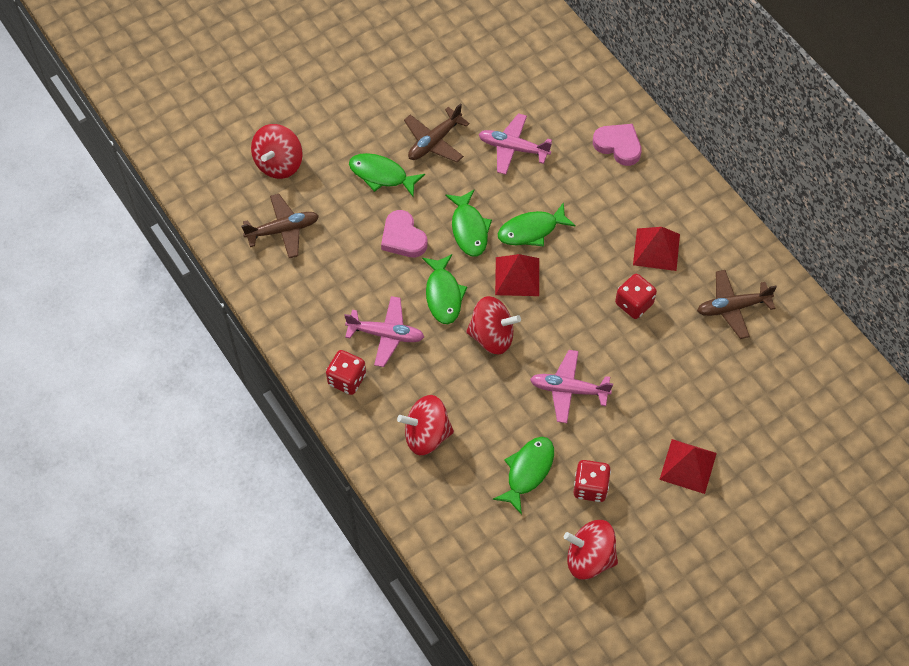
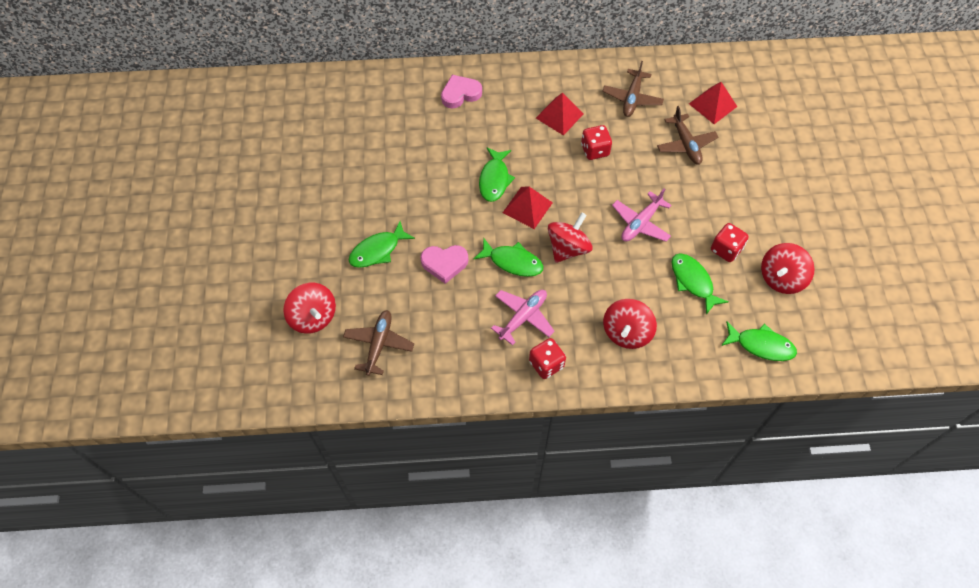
camera: 60 degrees left, 0 degrees up
(434, 141) = (373, 201): brown plane -> brown plane (686, 144)
(469, 229) = (466, 217): green fish -> green fish (761, 345)
(513, 148) = (416, 155): pink plane -> none
(688, 466) = (739, 185): red pyramid -> red pyramid (713, 105)

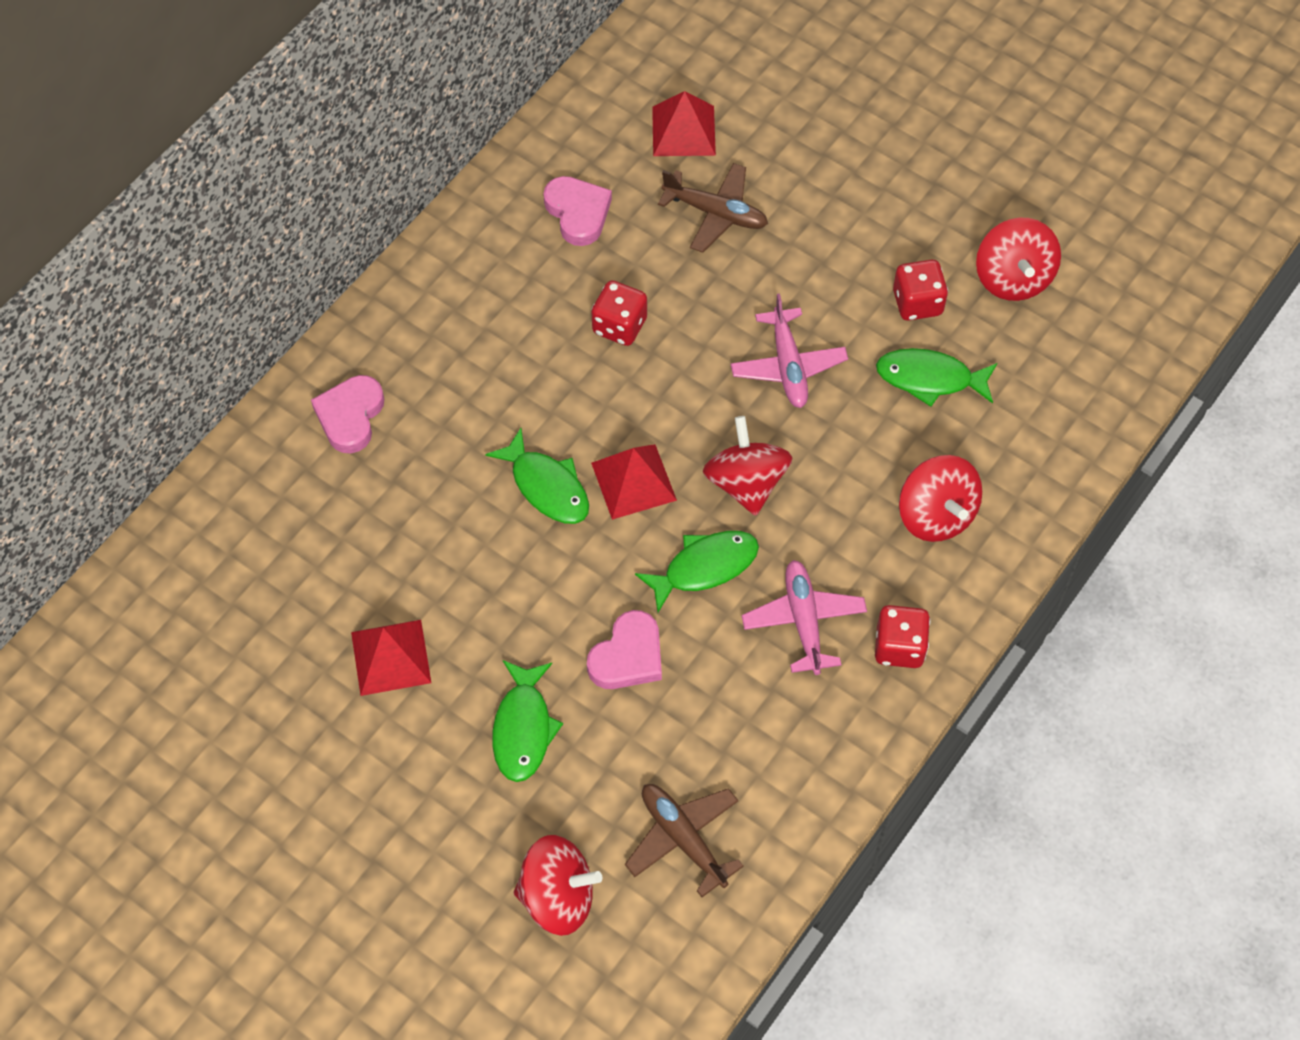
camera: 50 degrees left, 0 degrees up
(559, 115) = (518, 322): red pyramid -> red pyramid (390, 657)
(632, 98) = (578, 213): brown plane -> pink heart
(761, 345) = (1085, 379): green fish -> none

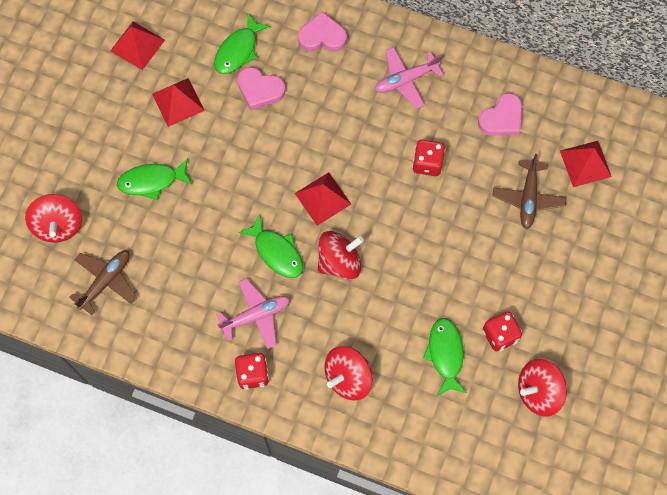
camera: 75 degrees right, 10 degrees up
(259, 700) = (137, 45): none -> red pyramid
(547, 486) = (306, 152): green fish -> green fish (238, 50)
(628, 656) = (209, 224): pink heart -> pink heart (260, 90)
(788, 366) = (428, 267): pink plane -> pink plane (406, 80)

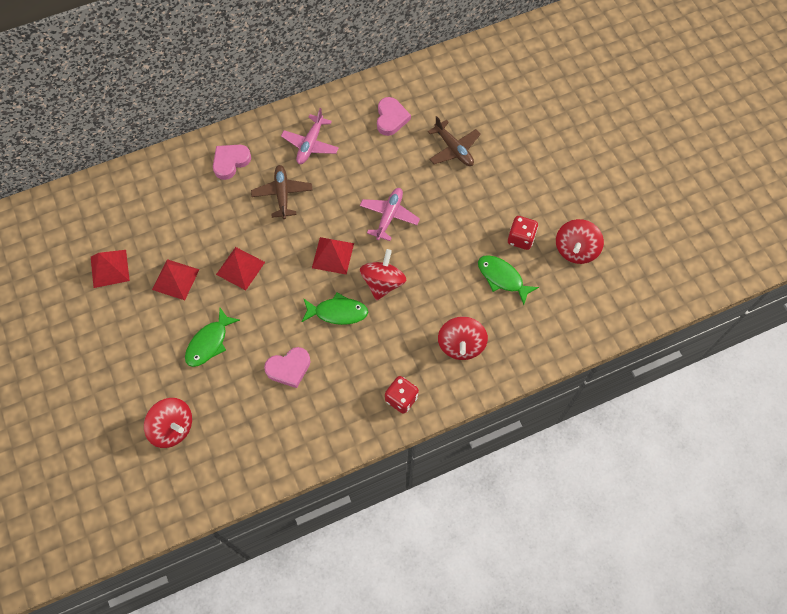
camera: 45 degrees left, 5 degrees down
(106, 281) = (244, 433): brown plane -> brown plane (282, 194)
(238, 50) = (183, 215): green fish -> none
(256, 315) = (365, 362): pink plane -> pink plane (389, 216)
(260, 90) = (223, 226): pink heart -> pink heart (289, 368)
(427, 163) = (374, 180): red dice -> none
(585, 163) = (465, 103): red pyramid -> red pyramid (240, 268)

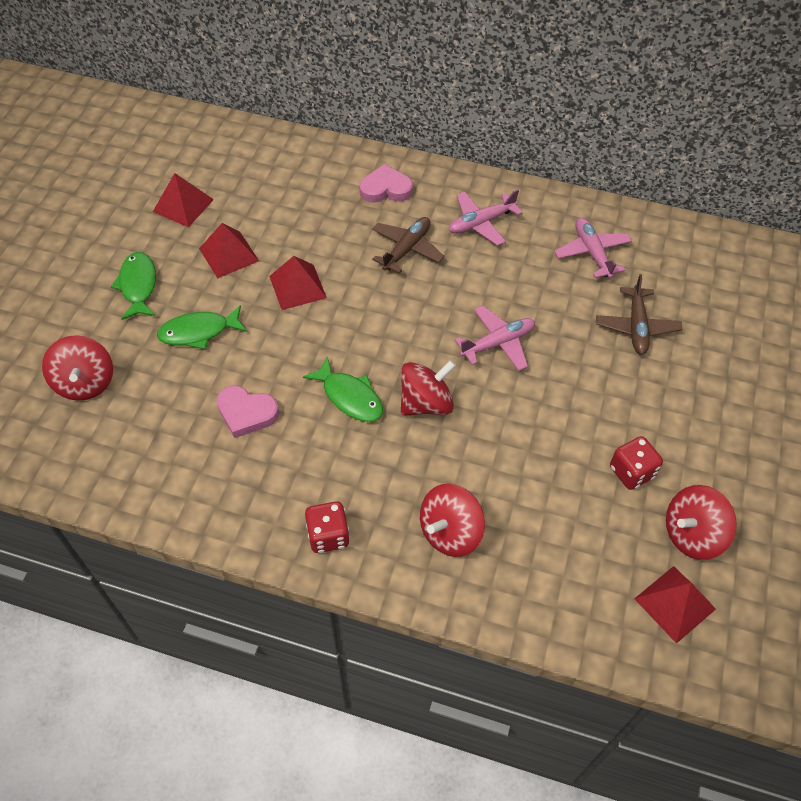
camera: 40 degrees right, 10 degrees down
(333, 255) = (400, 339): red pyramid -> red pyramid (674, 603)
(391, 118) = (592, 253): pink heart -> pink plane
(502, 278) = (568, 497): green fish -> green fish (138, 285)

